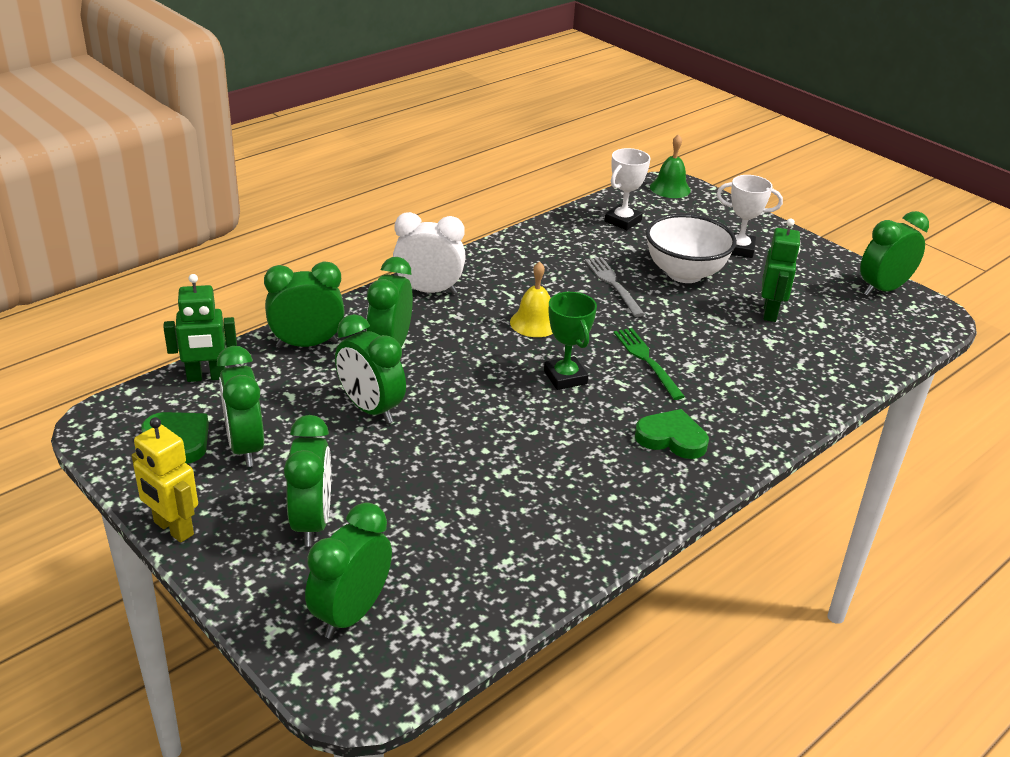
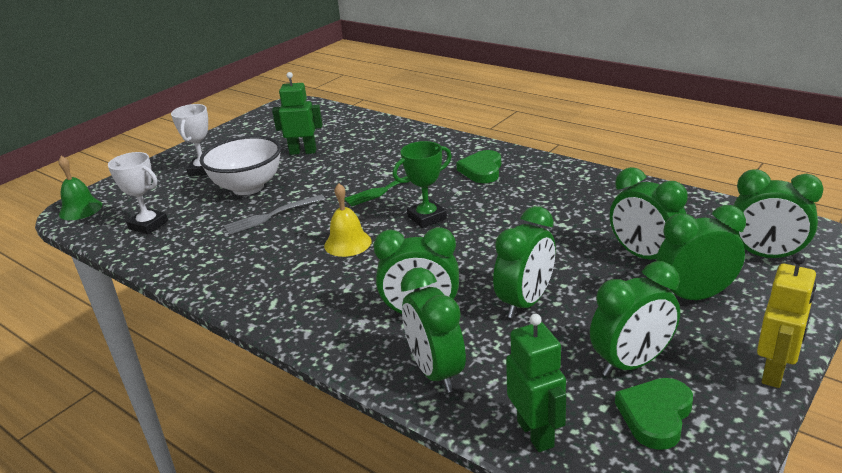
camera: 95 degrees left, 5 degrees down
(428, 291) = (303, 313): white clock -> none
(883, 289) = (261, 119): green clock -> green clock (644, 256)

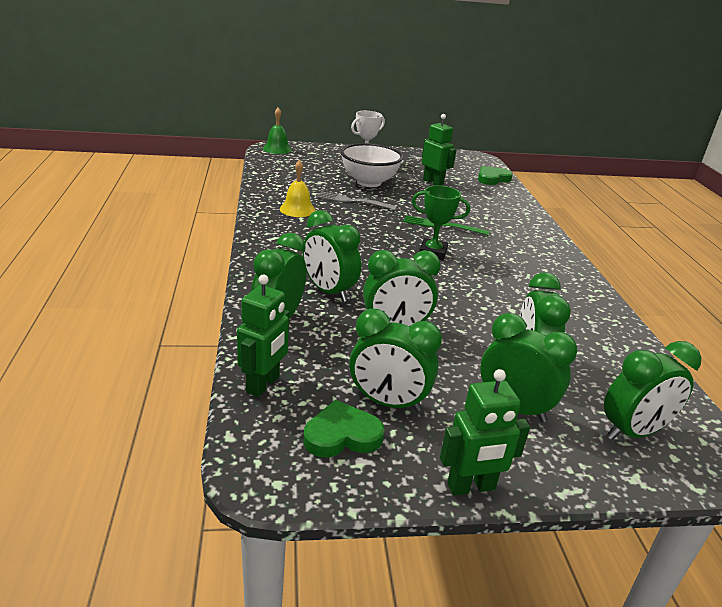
camera: 40 degrees right, 0 degrees up
(148, 225) = (290, 172): white trophy -> none
(347, 243) = (363, 236): yellow bell -> yellow bell (297, 209)
(482, 170) = (523, 251): green heart -> green heart (492, 178)
(766, 256) = (633, 432): green clock -> green clock turned 90 degrees counterclockwise
(775, 372) = (471, 487): yellow robot -> green robot

